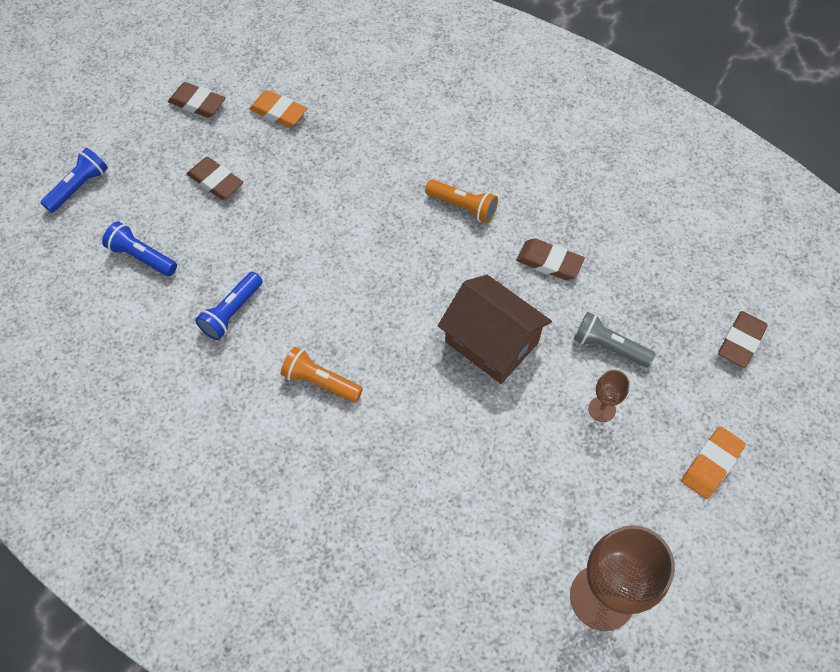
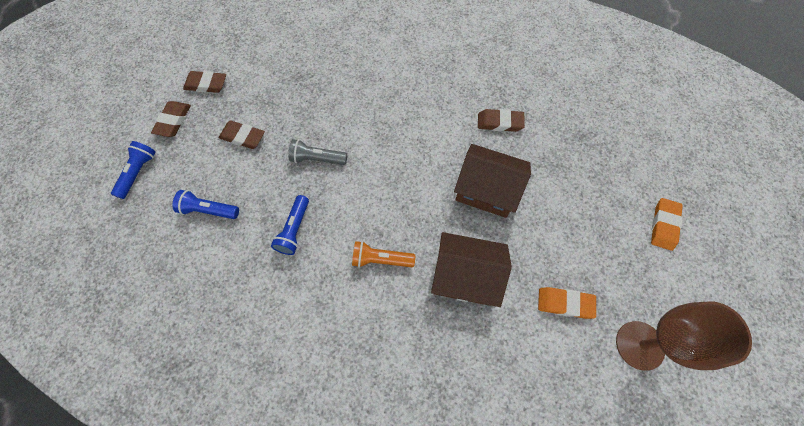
camera: 20 degrees left, 5 degrees up
(278, 112) = (269, 74): orange eraser -> orange eraser (565, 303)
(416, 437) = (465, 276): none -> brown house
(463, 207) = (426, 102): orange flashlight -> none
(602, 409) = (579, 212): brown goblet -> none
(608, 347) = (563, 168): grey flashlight -> grey flashlight (317, 159)
(741, 341) = (643, 137): brown eraser -> brown eraser (173, 121)

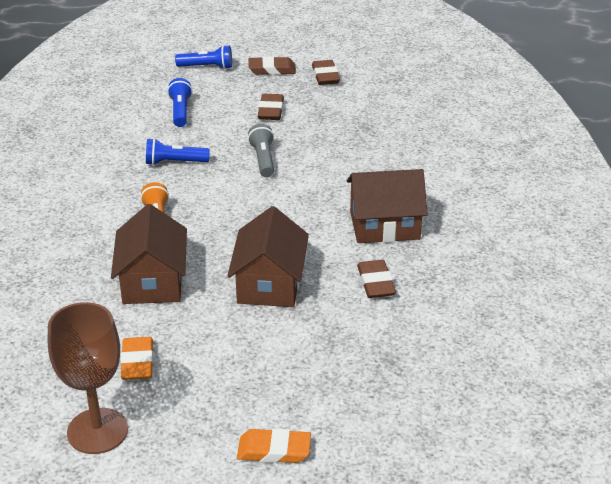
camera: 75 degrees right, 30 degrees down
(434, 99) = (384, 225): none -> brown house

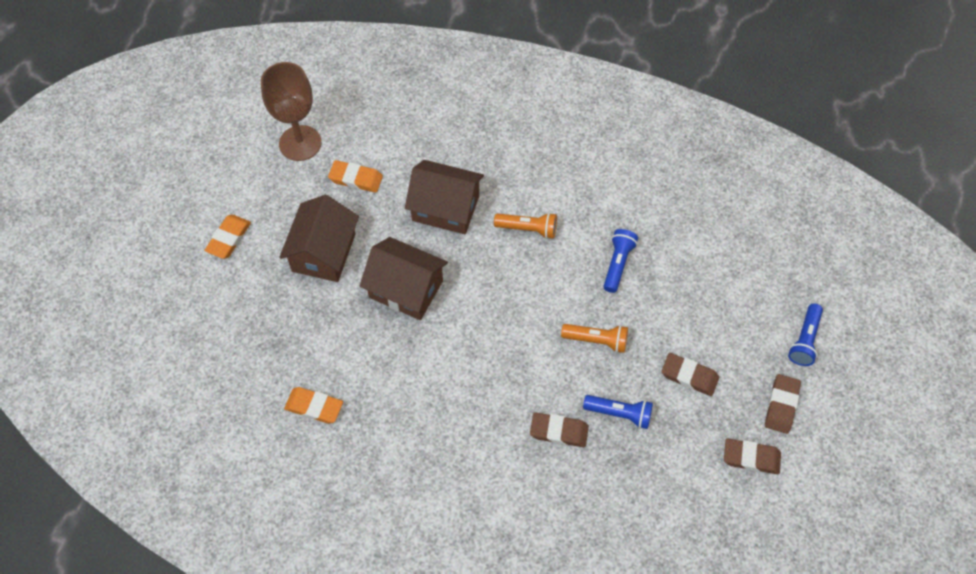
camera: 110 degrees right, 25 degrees up
(180, 111) = (713, 291): blue flashlight -> blue flashlight (619, 413)
(263, 159) = (597, 340): grey flashlight -> orange flashlight
(376, 283) = (371, 370): brown eraser -> brown eraser (559, 431)
(384, 225) = (447, 409): brown house -> brown house (323, 252)
(441, 310) = (314, 407): none -> orange eraser

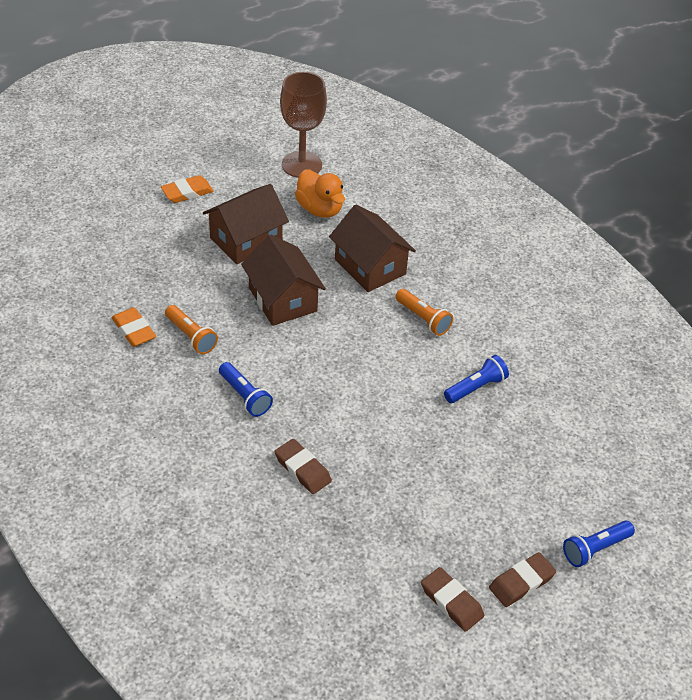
camera: 35 degrees right, 15 degrees down
(356, 179) = (320, 209): orange eraser -> orange duck
(597, 340) = (401, 428): orange flashlight -> orange flashlight (191, 336)
(619, 413) = (367, 491): blue flashlight -> blue flashlight (245, 396)
(689, 376) = (457, 505): brown eraser -> none

